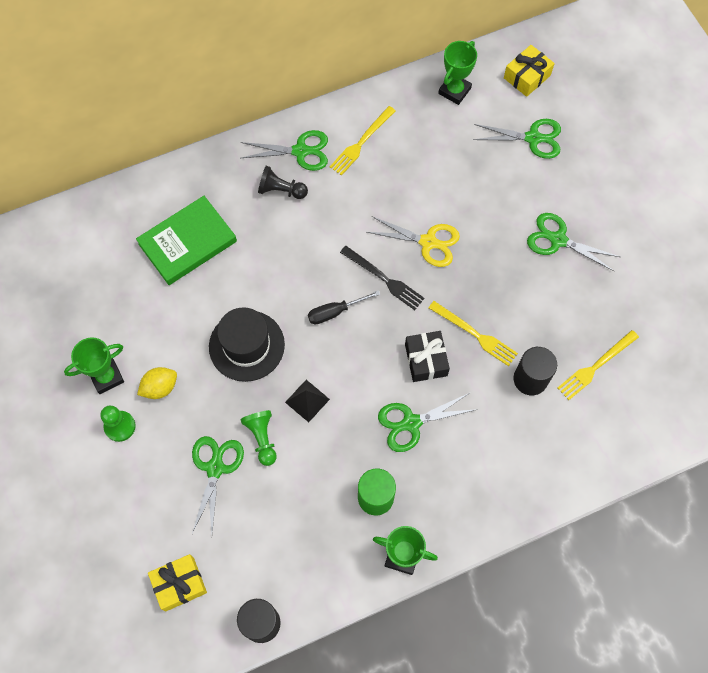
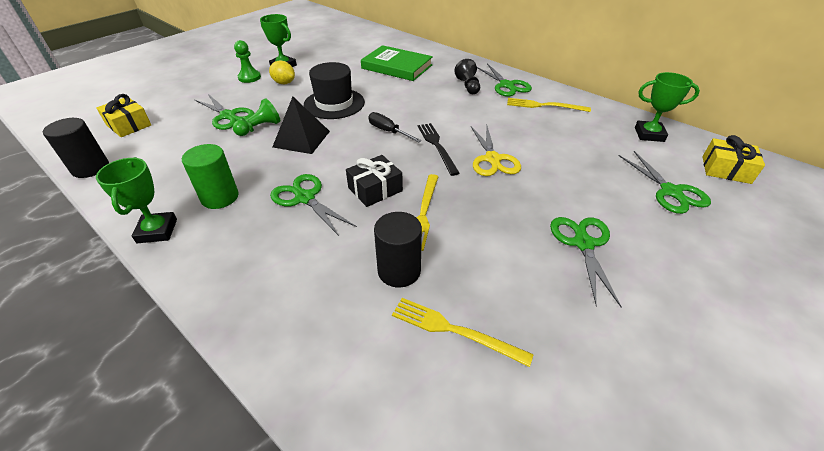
camera: 65 degrees right, 25 degrees down
(215, 468) = (228, 116): green scissors -> green scissors turned 60 degrees clockwise
(307, 400) = (301, 139): black pyramid -> black pyramid, size x1.51
(384, 279) = (437, 146): black fork -> black fork turned 150 degrees clockwise

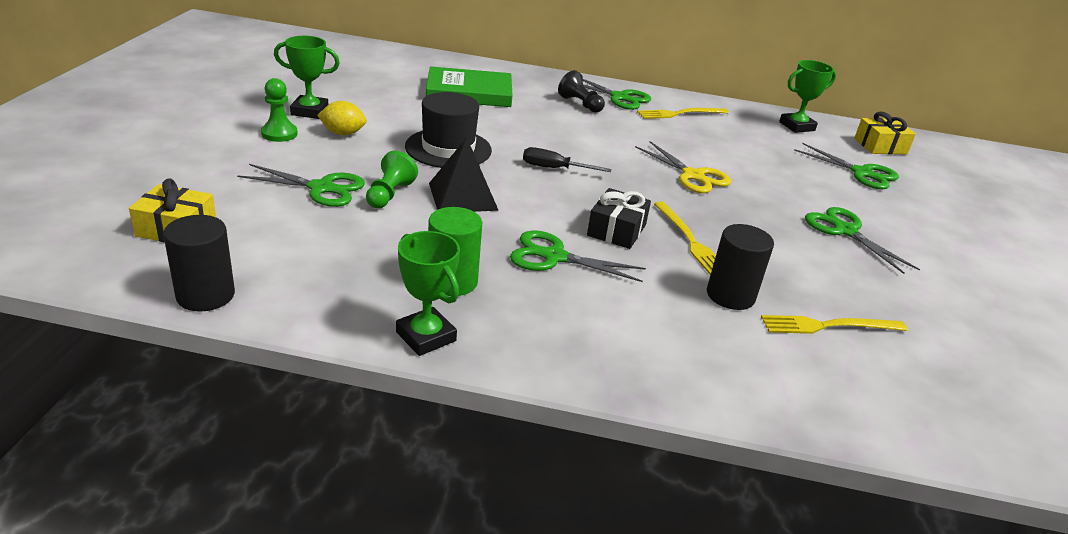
camera: 35 degrees left, 10 degrees down
(437, 146) = (625, 174): black fork -> none

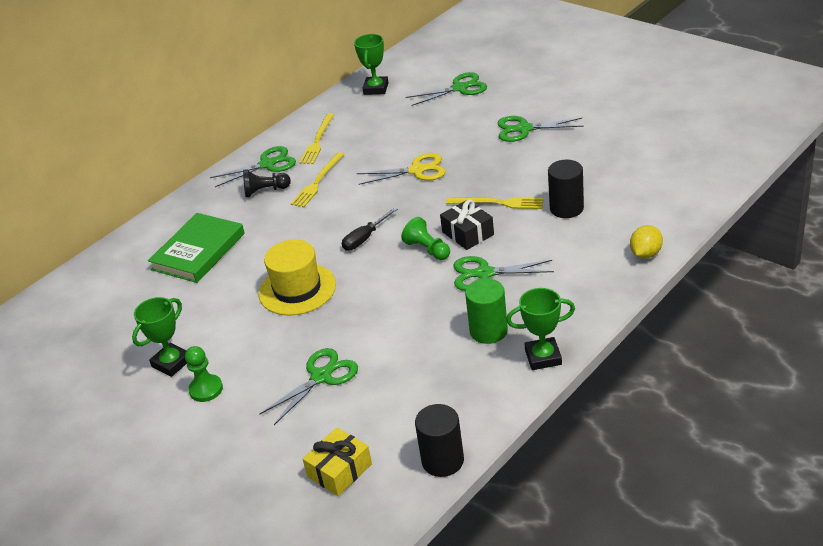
camera: 50 degrees left, 5 degrees up
(343, 133) = (230, 348): yellow lemon -> yellow lemon (645, 254)
(389, 194) = (353, 339): green pawn -> green pawn (427, 249)
(448, 148) = (297, 289): black hat -> yellow hat
(462, 196) = (379, 299): black pyramid -> none
(554, 257) = (484, 274): green scissors -> green scissors turned 45 degrees clockwise
(828, 326) = (614, 180): yellow fork -> yellow fork (317, 182)
(880, 146) = (429, 62): yellow gift -> none

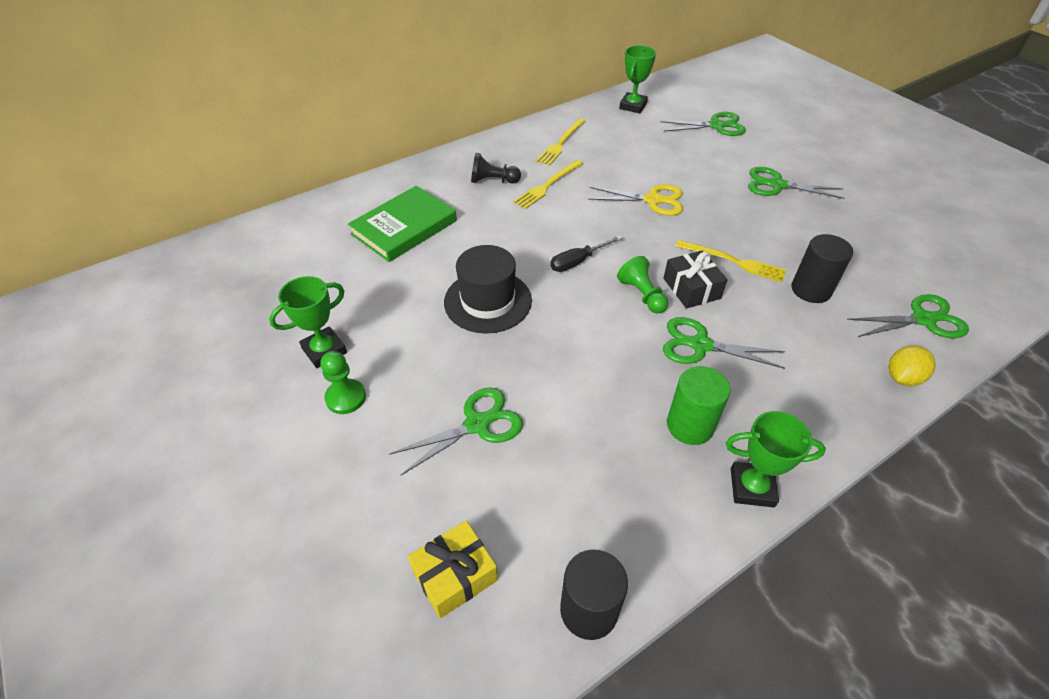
camera: 10 degrees right, 10 degrees up
(267, 164) = (504, 154): green scissors -> green scissors (923, 319)
(297, 289) = (488, 301): yellow hat -> black hat

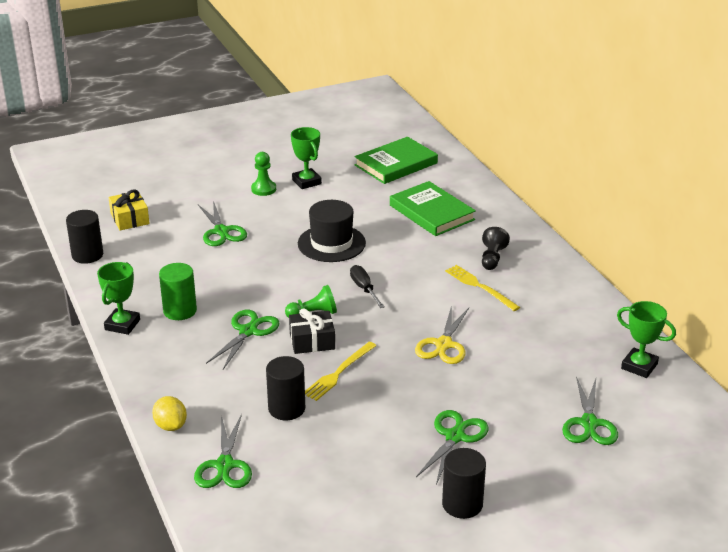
camera: 100 degrees right, 15 degrees down
(279, 267) = (396, 164): none -> green book
(561, 143) = (556, 304): yellow fork -> none
(851, 176) = (462, 504): none -> black cylinder

